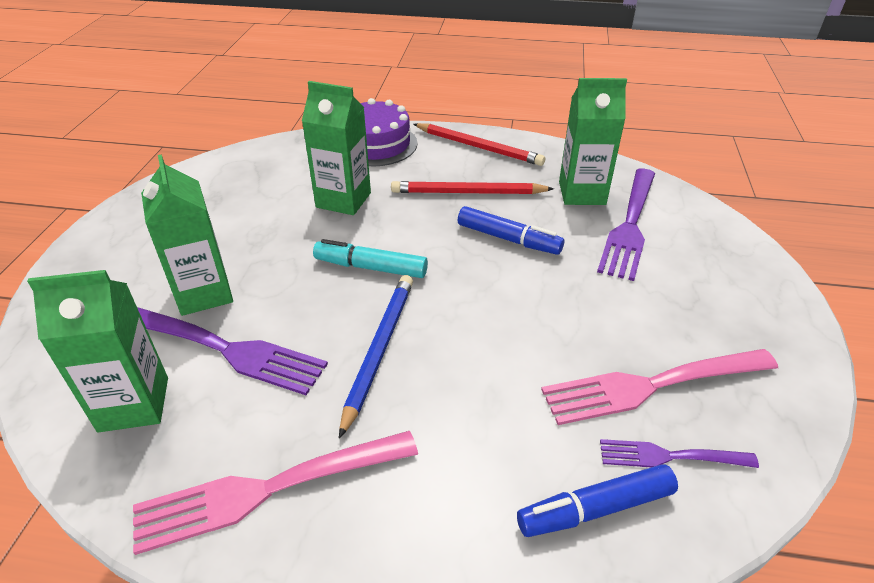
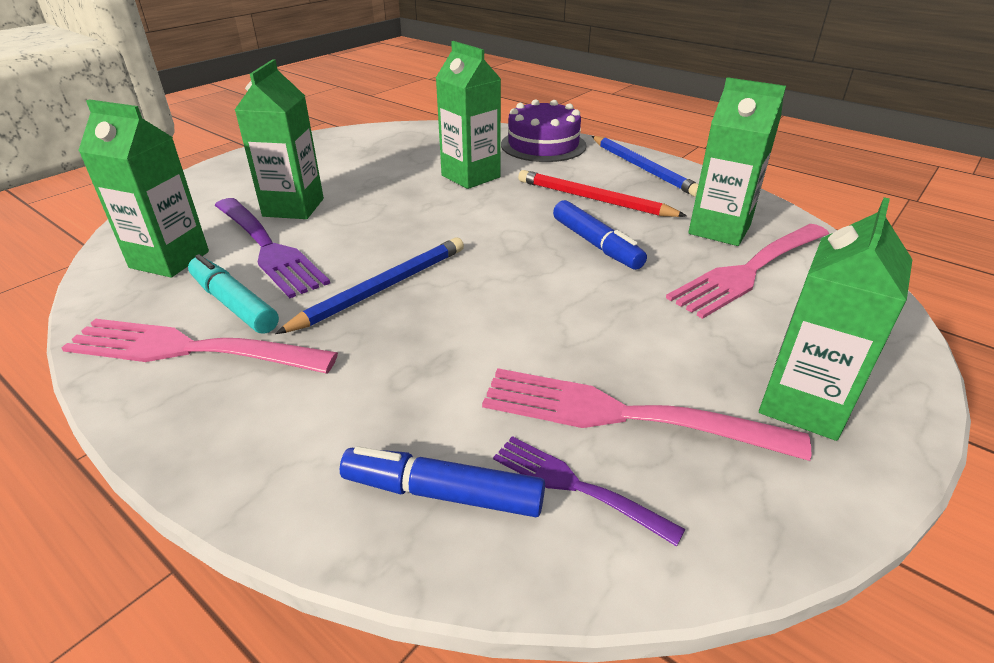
camera: 30 degrees right, 5 degrees down
(371, 267) = (441, 229): turquoise marker -> turquoise marker (234, 304)
(478, 147) = (642, 168): red pencil -> blue pencil
(629, 224) = (750, 270): purple fork -> pink fork
(741, 326) = (803, 404): none -> green carton

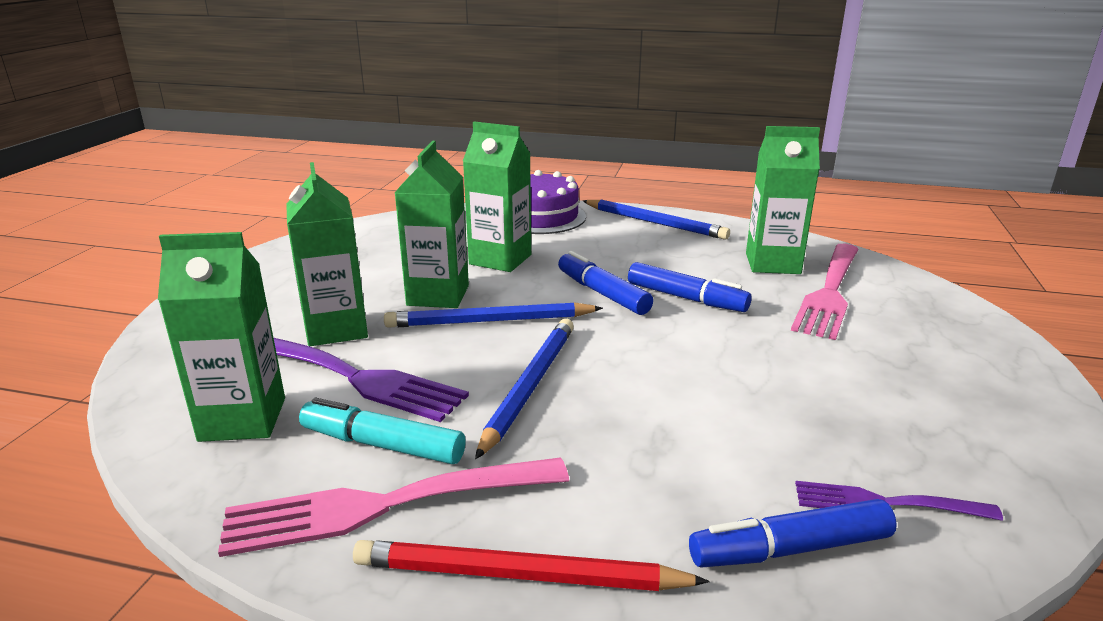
camera: 25 degrees left, 10 degrees down
(409, 227) = (490, 321): none -> blue pencil
(525, 223) = (602, 293): none -> blue marker
(594, 199) = (641, 258): red pencil -> red pencil (520, 575)
(626, 415) = (861, 434): pink fork -> none
(803, 404) = (971, 386): green carton -> green carton (438, 295)

